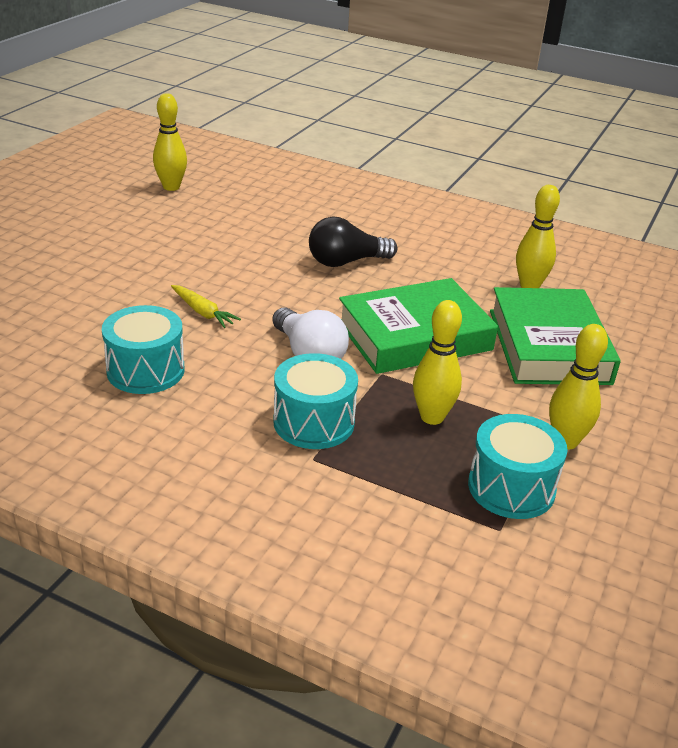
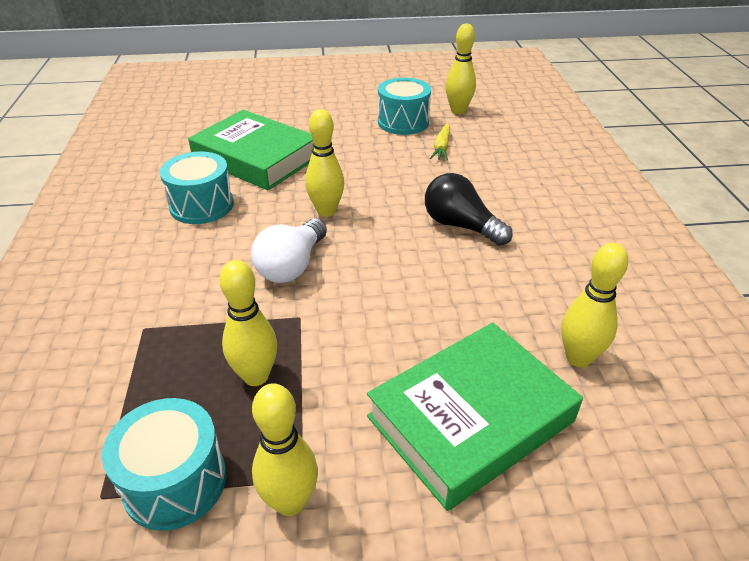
camera: 60 degrees right, 5 degrees up
(203, 312) = (300, 195): yellow carrot -> yellow carrot (441, 147)
(247, 309) = (326, 211): none -> yellow bowling pin
(314, 422) = (194, 308): turquoise drum -> turquoise drum (403, 122)
(414, 335) = (383, 312): green book -> green book (256, 158)

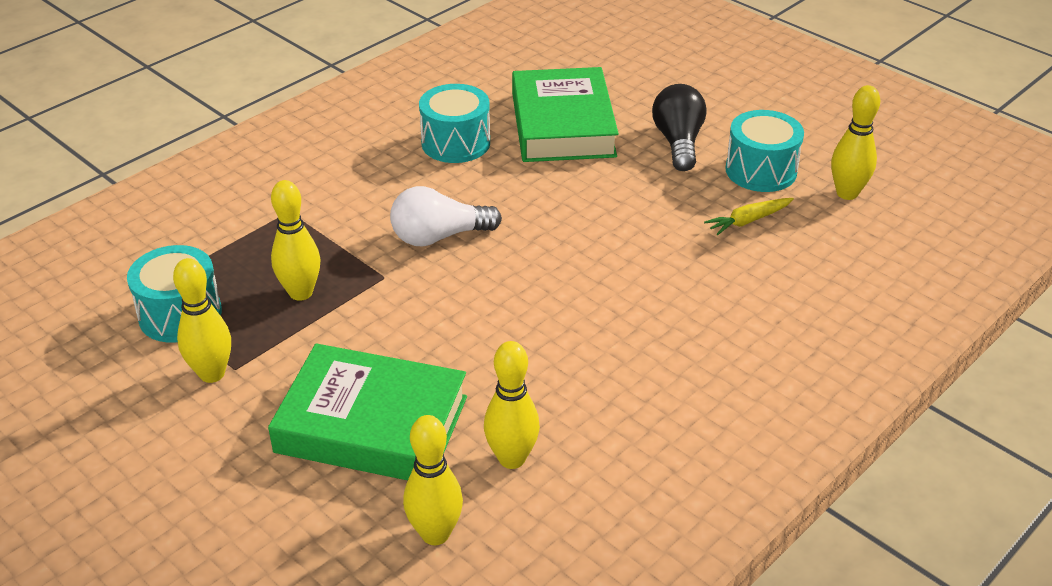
camera: 50 degrees right, 0 degrees up
(326, 211) = (536, 211): yellow bowling pin -> yellow bowling pin (435, 534)
(461, 226) = (621, 301): black light bulb -> black light bulb (678, 142)

